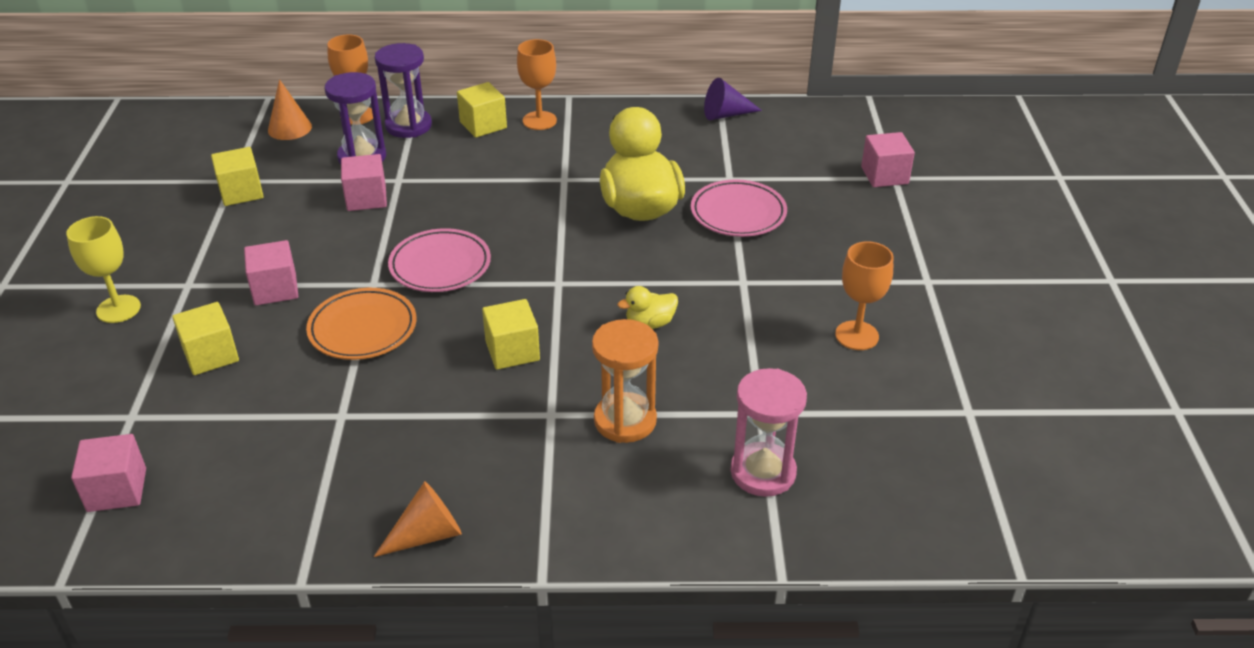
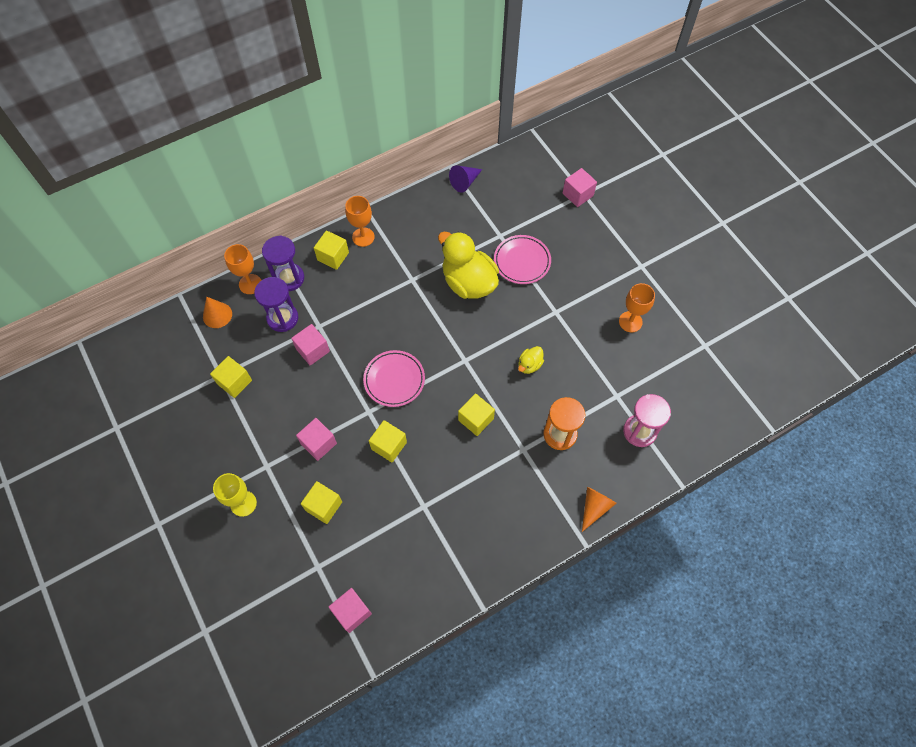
camera: 30 degrees left, 25 degrees up
(363, 329) = (389, 445): orange plate -> yellow cube
(427, 534) = (519, 551): orange cone -> orange cone (594, 507)

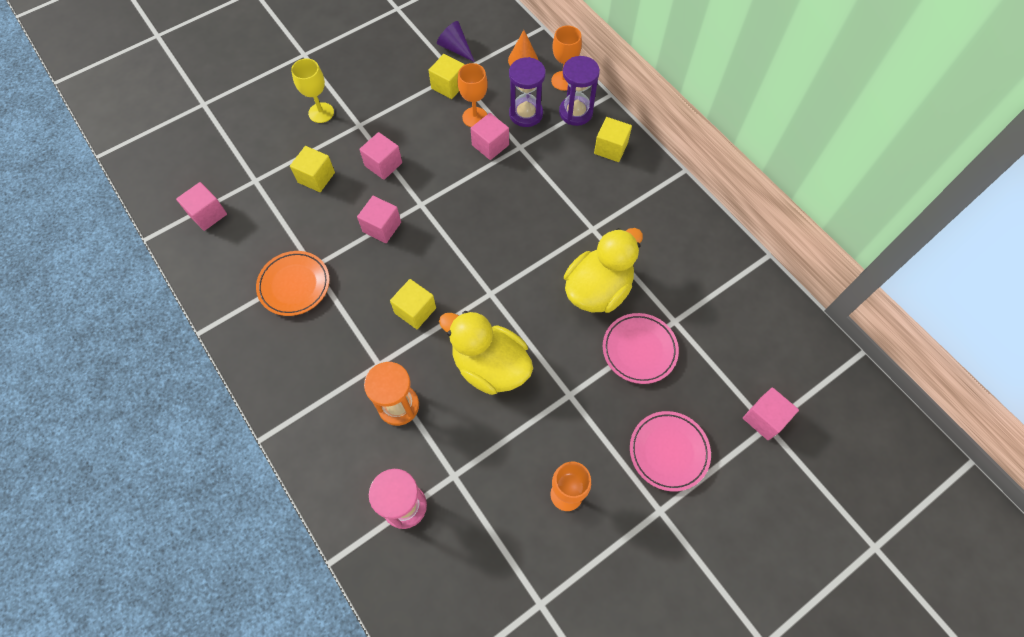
camera: 85 degrees right, 0 degrees up
(363, 237) = (642, 173): orange goblet -> orange goblet (475, 117)
(389, 445) = (382, 227): yellow cube -> pink cube
(394, 380) = (460, 224): pink plate -> pink plate (668, 451)
(441, 522) = (294, 285): none -> orange plate
(465, 182) = (749, 274): purple cone -> purple cone (455, 48)
(529, 365) = (490, 366): yellow duck -> yellow duck, size x2.25
(594, 507) = (305, 449): orange cone -> none

